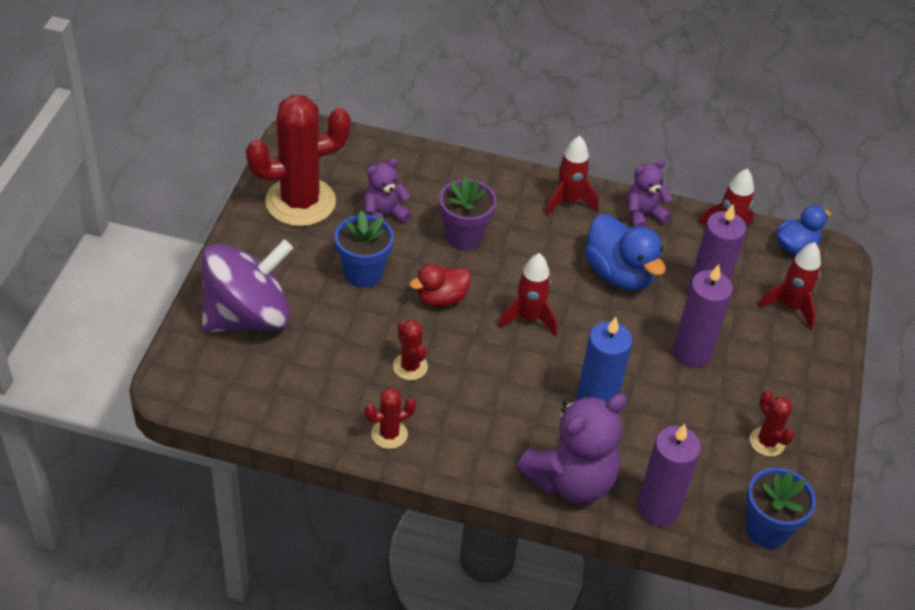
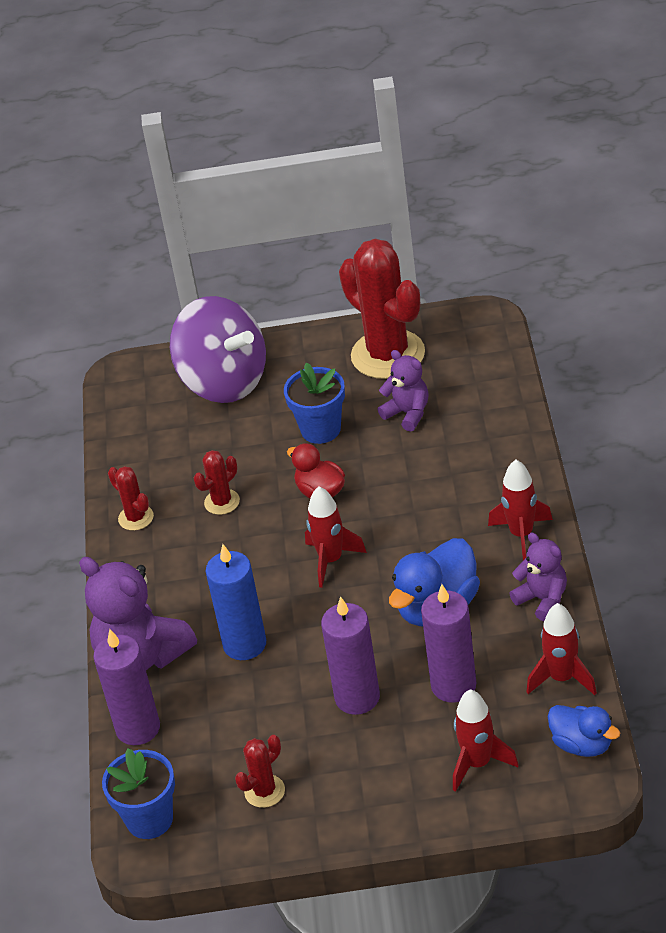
camera: 80 degrees right, 5 degrees down
(464, 236) = (415, 477): purple flower pot -> none

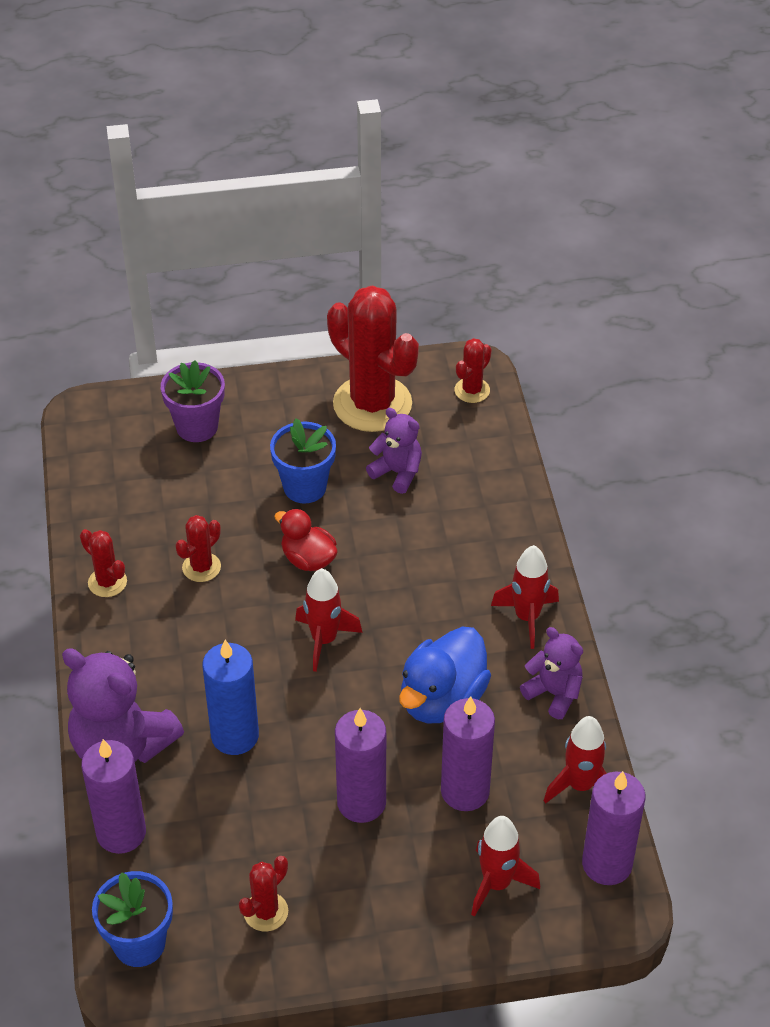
camera: 10 degrees left, 5 degrees up
(224, 381) = (197, 427): purple spinning top -> purple flower pot
(482, 338) = (472, 390): none -> red cactus
(582, 744) = (607, 864): blue duck -> purple candle

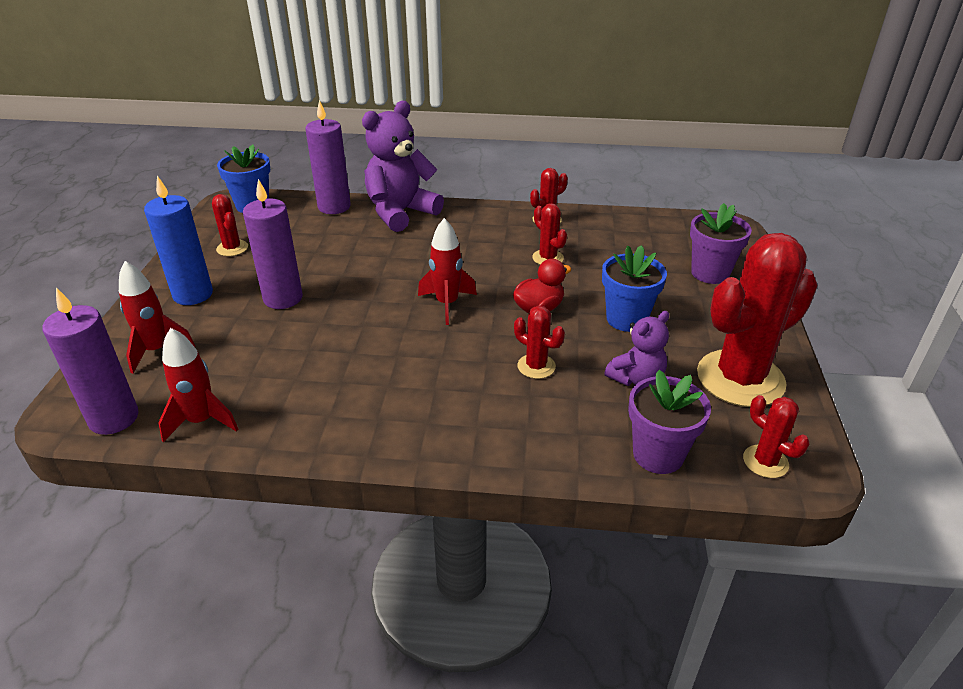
camera: 105 degrees right, 10 degrees down
(235, 736) = (380, 253): blue candle -> blue candle (193, 294)
(405, 546) = (536, 366): none -> red cactus
(442, 699) = (350, 356): blue duck -> none
(465, 791) = (252, 350): purple candle -> none
(490, 452) = (658, 455): none -> purple flower pot
(527, 617) = (413, 431): red rocket -> none
(554, 693) = (312, 428): purple teddy bear -> none

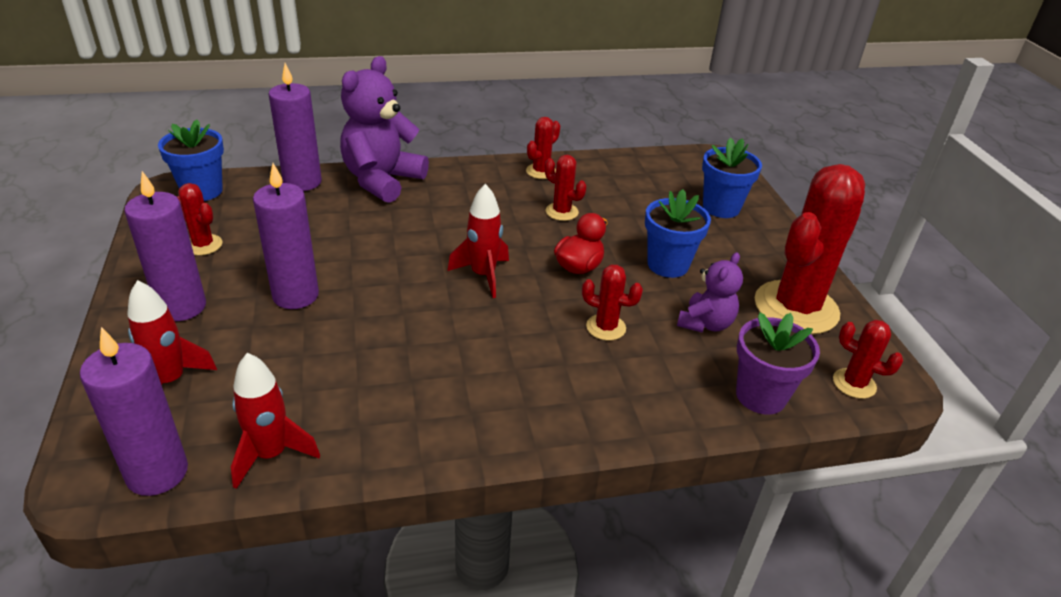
camera: 20 degrees left, 0 degrees up
(193, 294) = (182, 307): blue candle -> purple candle
(710, 273) = (721, 208): purple flower pot -> blue flower pot

